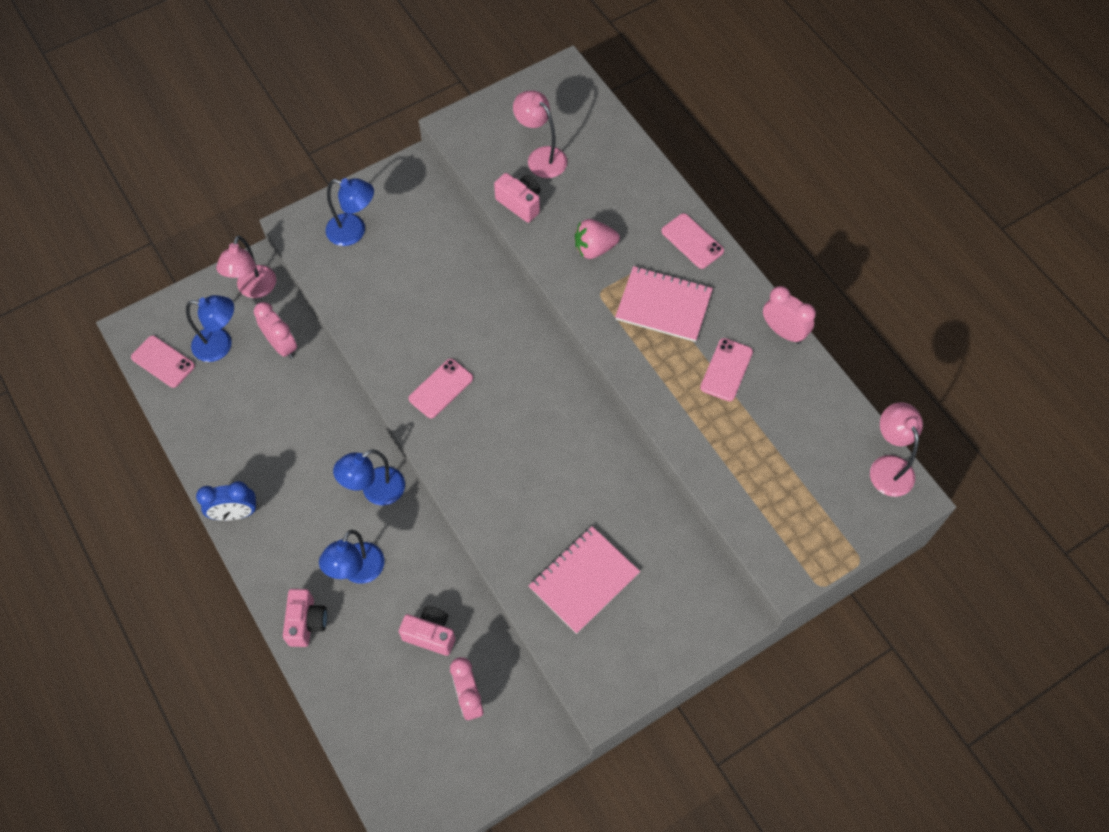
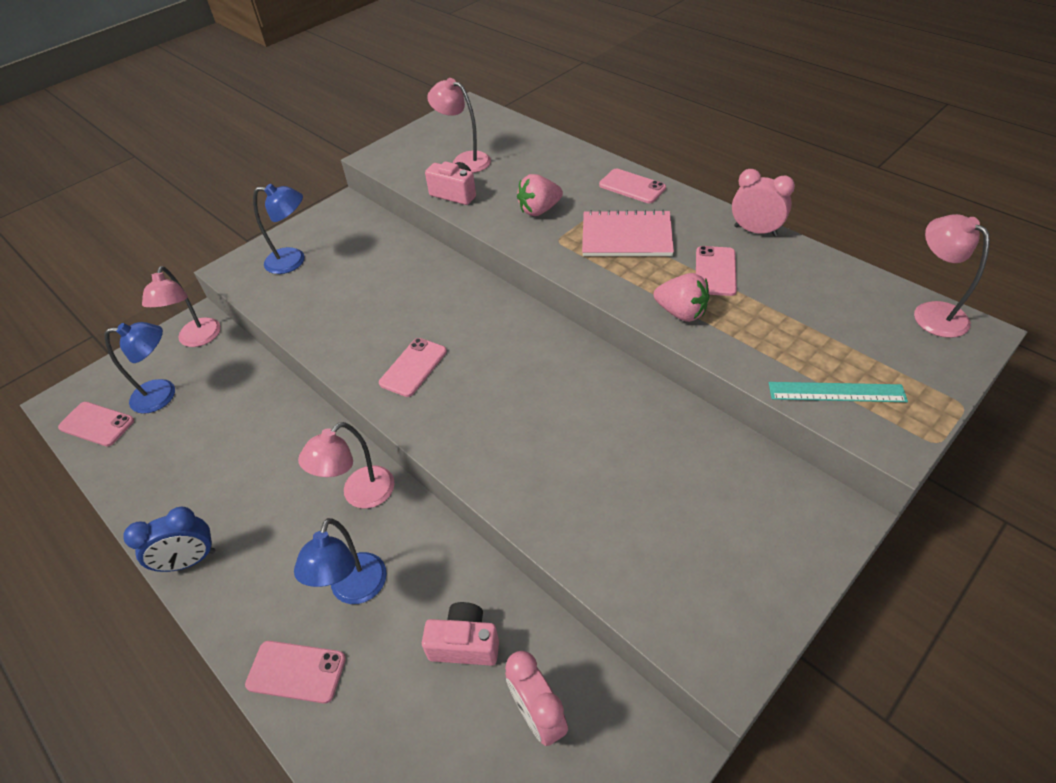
camera: 10 degrees left, 15 degrees down
(282, 346) = (232, 380): pink clock -> none
(306, 622) = (296, 671): pink camera -> pink phone
(375, 491) = (360, 495): blue lamp -> pink lamp
(584, 580) = (642, 519): pink notebook -> none
(678, 407) = (681, 312): none -> pink strawberry
(768, 522) = (836, 392): none -> turquoise ruler

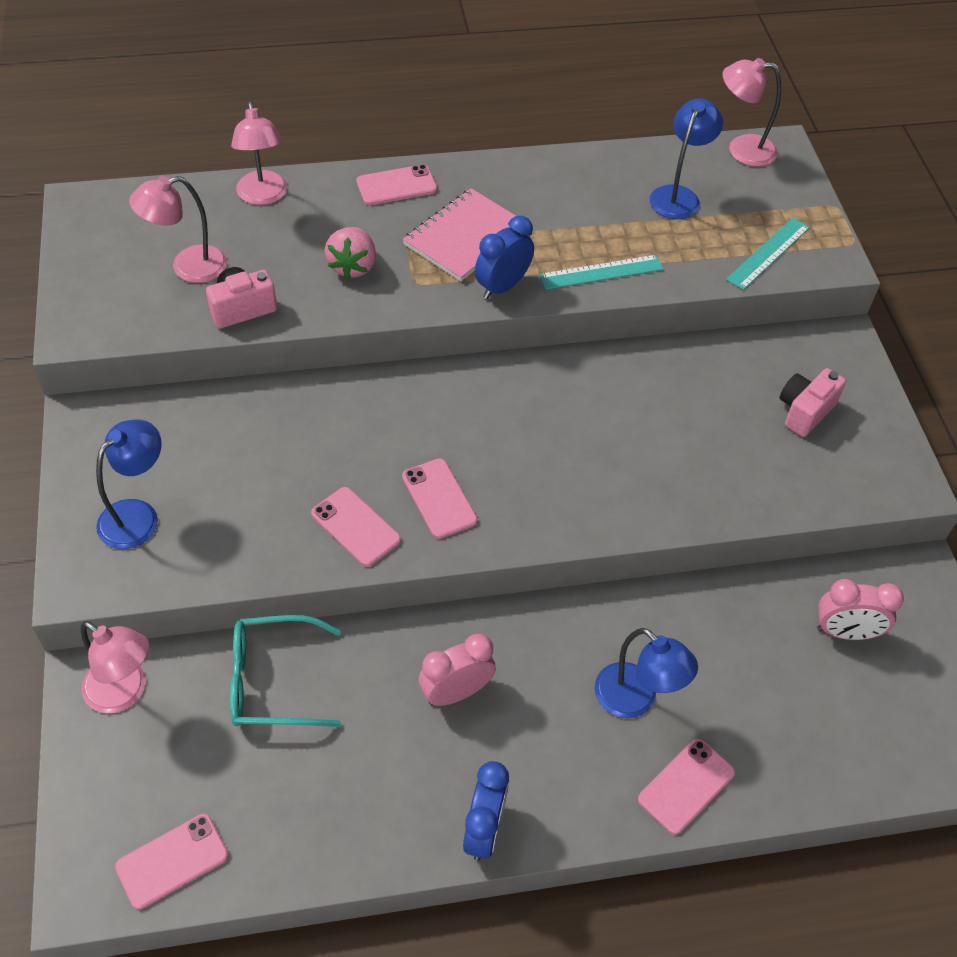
camera: 60 degrees left, 5 degrees up
(163, 395) = (193, 767): blue lamp -> blue lamp (678, 195)
(243, 391) = (273, 681): none -> turquoise glasses
(360, 495) = (528, 642): pink lamp -> pink lamp (263, 196)
(465, 643) = (751, 645): pink camera -> pink camera (804, 411)
(603, 276) = (502, 286): none -> blue clock
(681, 312) = (601, 272): pink strawberry -> turquoise ruler
(715, 271) = (574, 218): pink phone -> pink phone (355, 527)
(755, 231) = (551, 161): pink clock -> pink clock (456, 692)

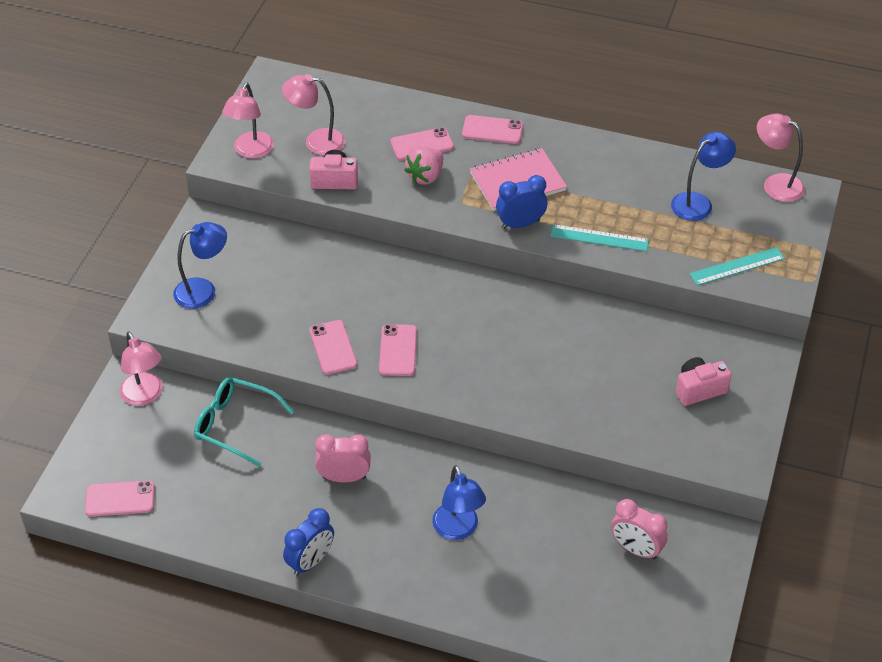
camera: 30 degrees right, 5 degrees down
(263, 196) = (395, 108): pink lamp -> pink lamp (251, 151)
(686, 786) = (456, 592): pink phone -> pink phone (422, 144)

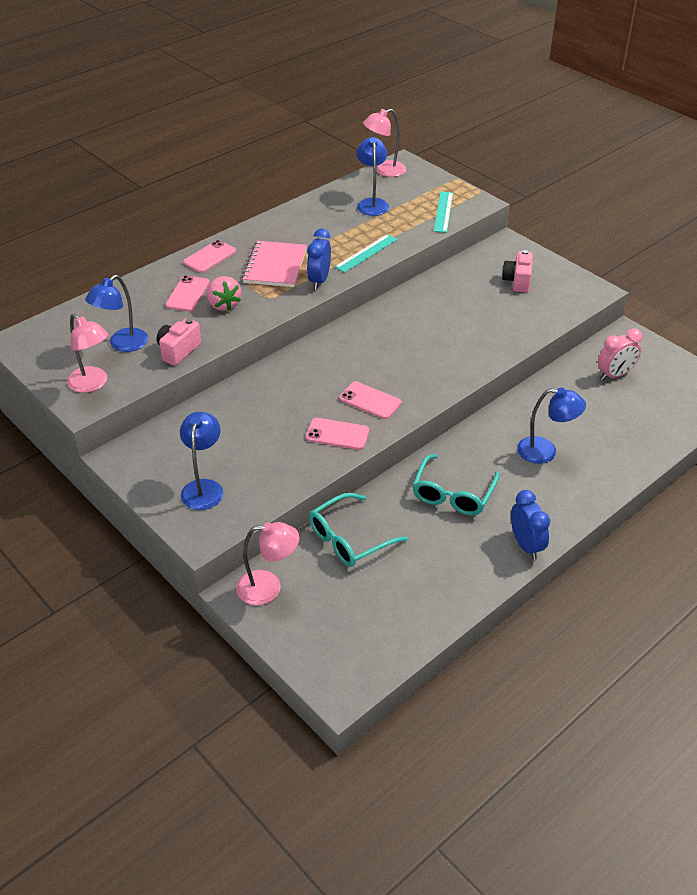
camera: 60 degrees left, 5 degrees down
(120, 499) = (376, 648): pink phone -> none
(316, 141) = (122, 344): pink lamp -> blue lamp
(344, 477) = (453, 494): pink clock -> turquoise glasses

